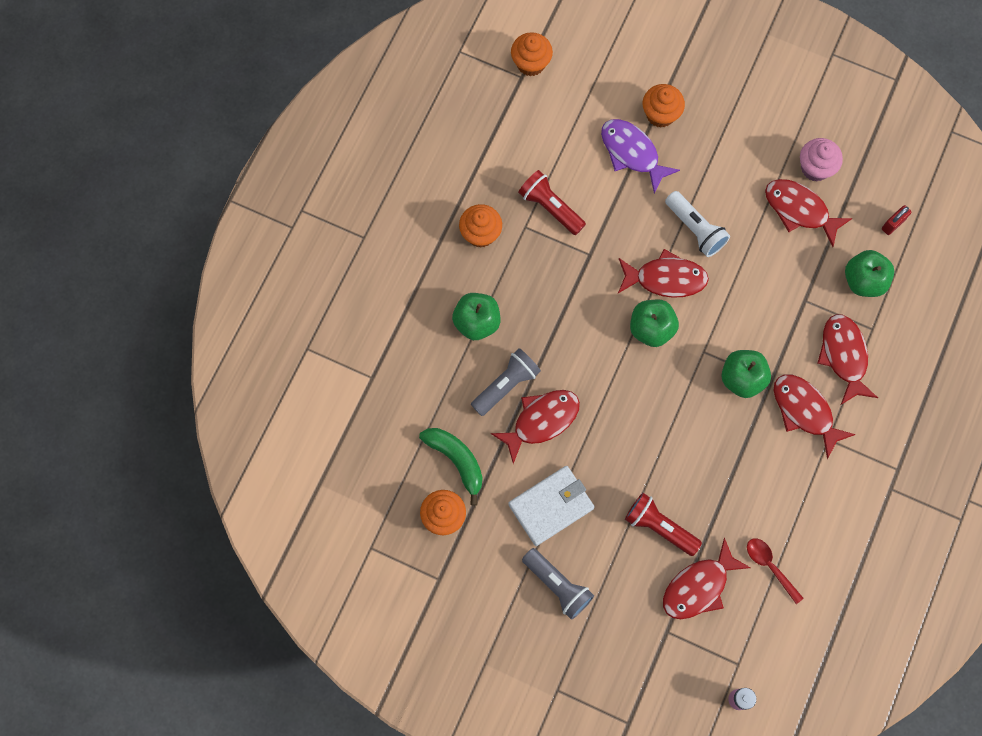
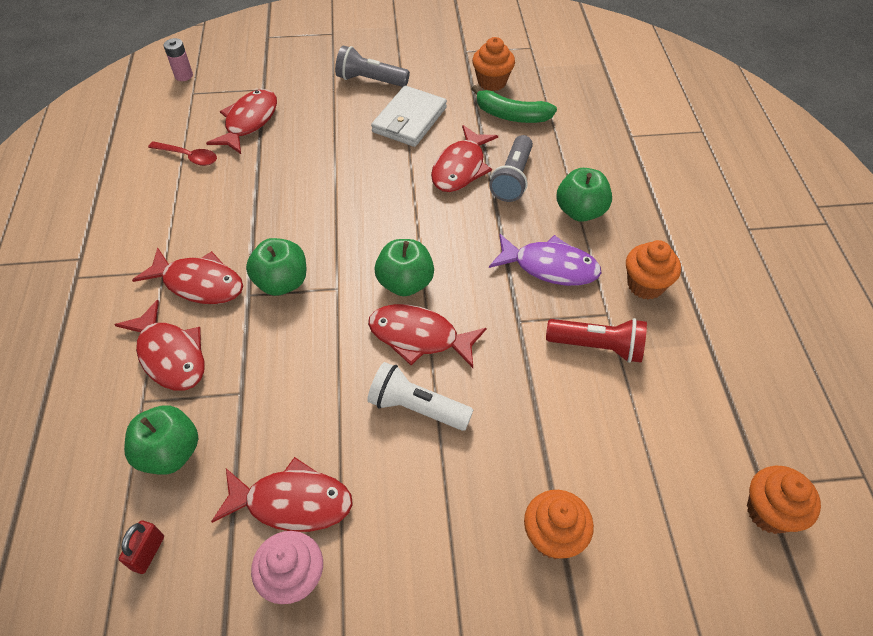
camera: 150 degrees right, 20 degrees down
(632, 153) = (552, 461): purple fish -> purple fish (550, 267)
(659, 527) = (305, 143): red flashlight -> none
(665, 279) = (419, 337): red fish -> red fish turned 45 degrees clockwise

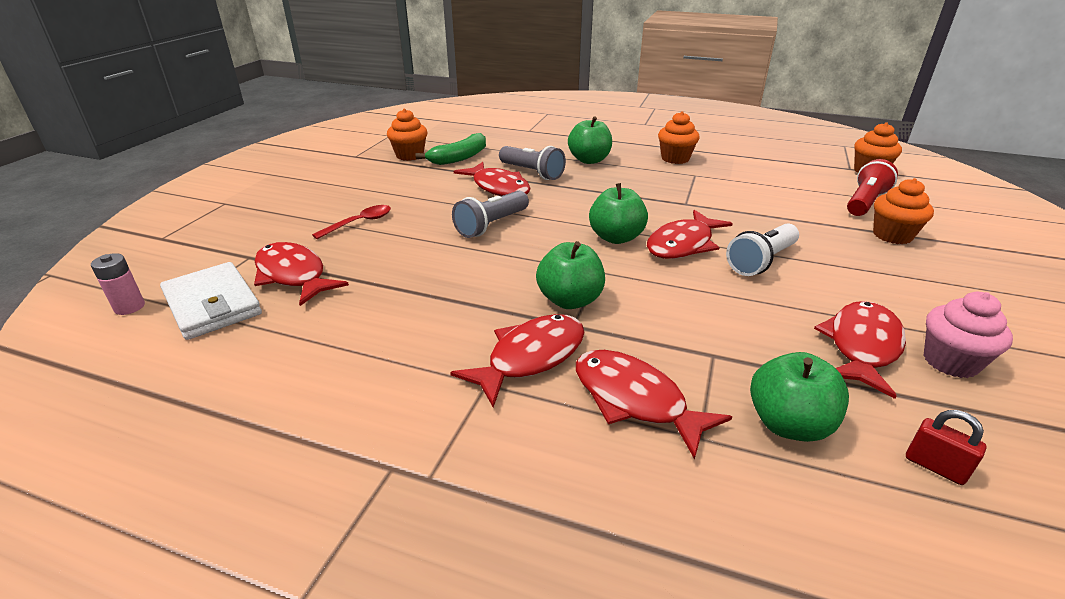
camera: 65 degrees left, 20 degrees down
(170, 355) = (635, 400): red fish -> red fish turned 120 degrees counterclockwise
(188, 157) = (297, 329): red spoon -> red spoon (359, 223)
(370, 80) = (329, 199): grey flashlight -> grey flashlight (491, 225)
(409, 120) = (411, 194): white wallet -> white wallet (212, 304)
(550, 267) = (637, 181): purple fish -> none
(597, 347) = (724, 184): red flashlight -> red flashlight (865, 202)

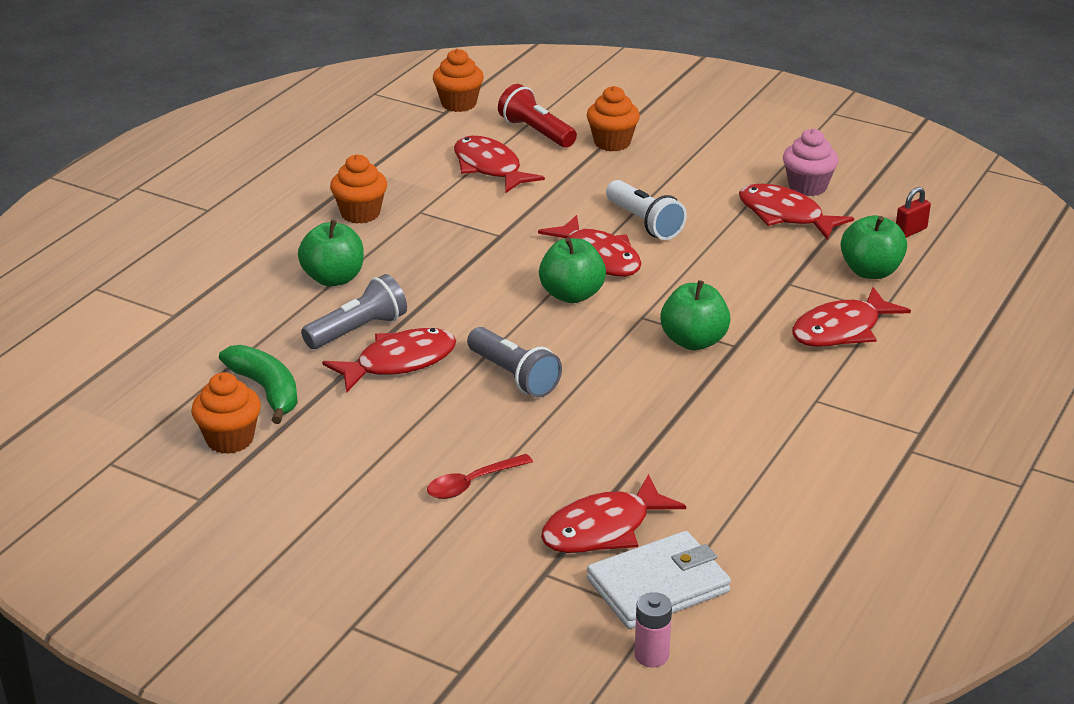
camera: 80 degrees left, 0 degrees up
(359, 223) = (472, 483): red spoon -> red spoon turned 90 degrees counterclockwise
(530, 357) = (782, 373): red fish -> red fish (490, 168)

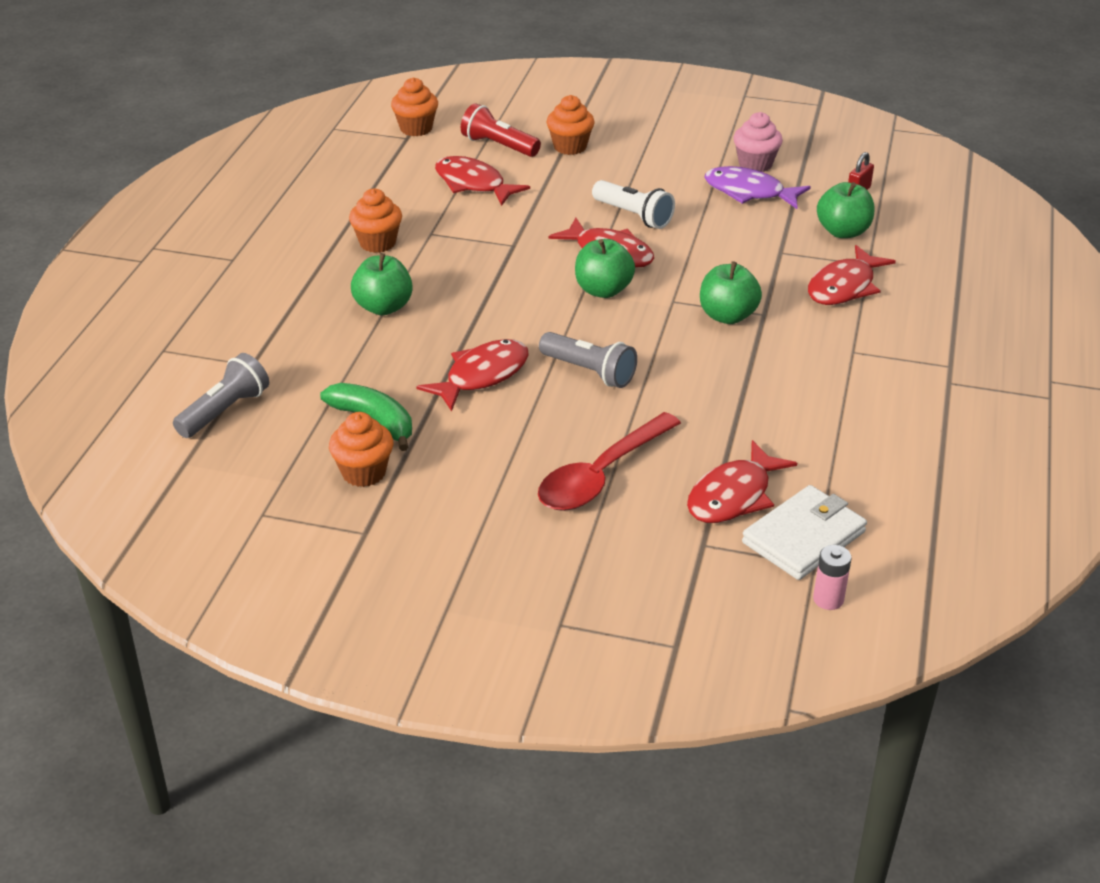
camera: 15 degrees left, 5 degrees up
(358, 330) = (430, 352): grey flashlight -> grey flashlight (225, 411)
(472, 483) = (601, 475): red spoon -> red spoon, size x1.84
(785, 215) = (749, 192): red fish -> purple fish

